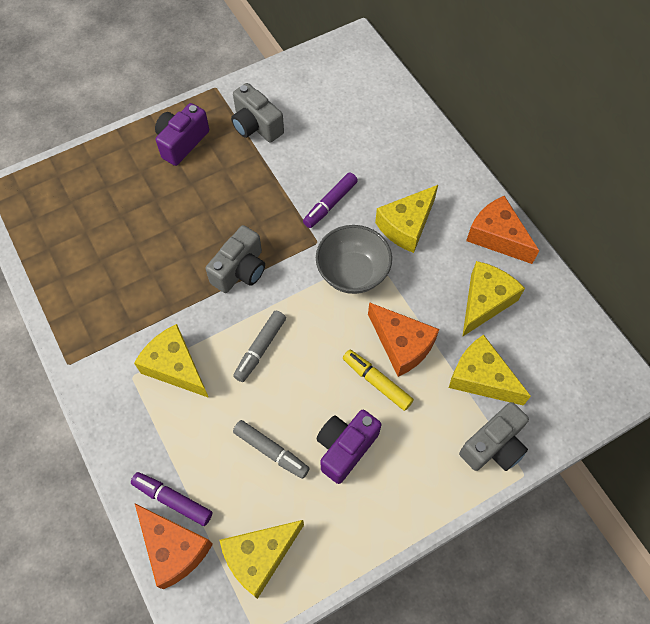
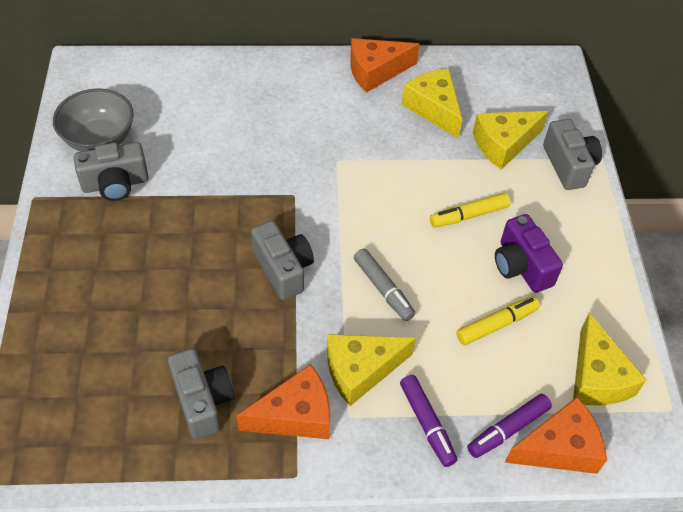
camera: 65 degrees left, 10 degrees down
(101, 276) = (202, 401): none -> grey camera
(182, 142) = (82, 256): purple camera -> none
(271, 451) = (496, 324): grey marker -> yellow marker
(330, 204) = (258, 166): purple marker -> purple marker (427, 423)
(352, 273) = (346, 183): grey bowl -> grey bowl (99, 139)
(401, 345) = (442, 182): orange cheese -> orange cheese (295, 415)
(406, 226) = (322, 124): yellow cheese -> none

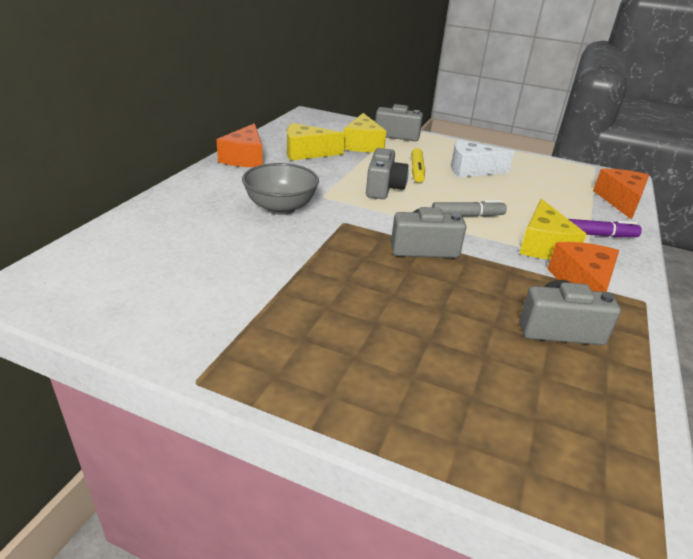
camera: 65 degrees left, 20 degrees down
(99, 139) = (157, 305): grey bowl -> grey bowl (280, 208)
(115, 184) = (238, 311): grey camera -> grey camera (383, 188)
(496, 324) = (517, 190): yellow marker -> none
(508, 429) = (605, 211): purple marker -> none
(521, 266) = (471, 169): purple camera -> white cheese
(597, 377) = (568, 176): yellow cheese -> none

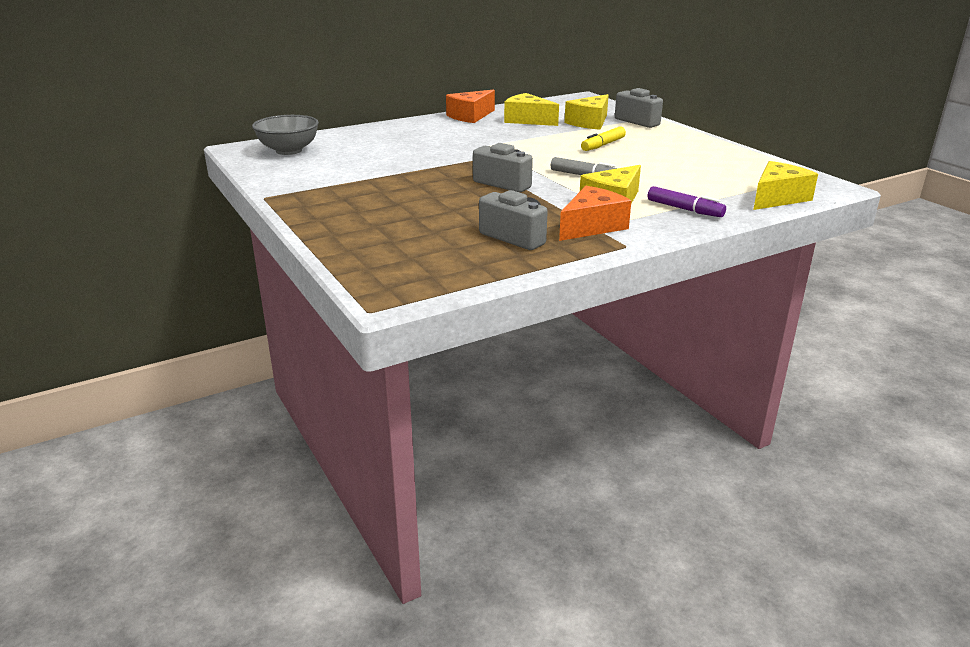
camera: 40 degrees right, 5 degrees down
(280, 208) = (443, 145): grey bowl -> grey bowl (289, 151)
(383, 188) = (547, 149): grey camera -> none
(471, 169) = (661, 153): white cheese -> none
(620, 201) = (777, 198): orange cheese -> yellow cheese

